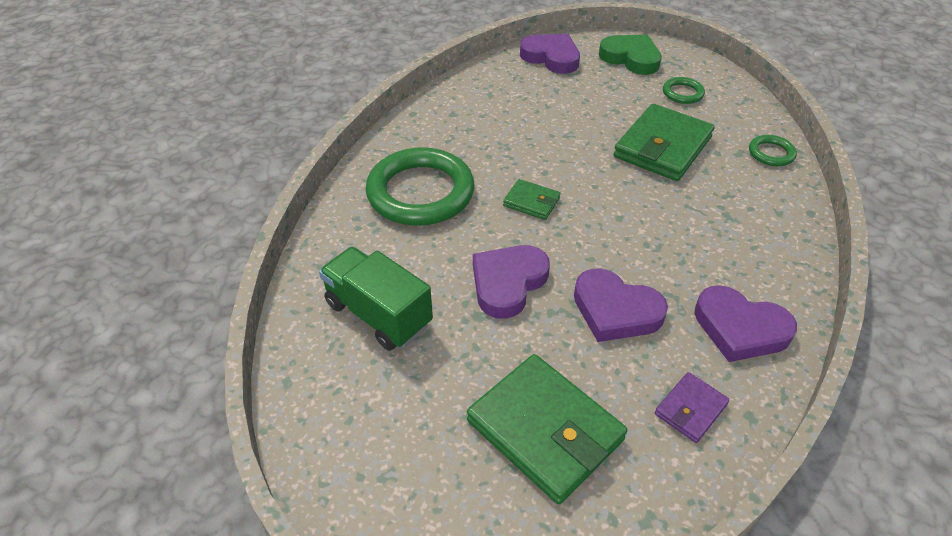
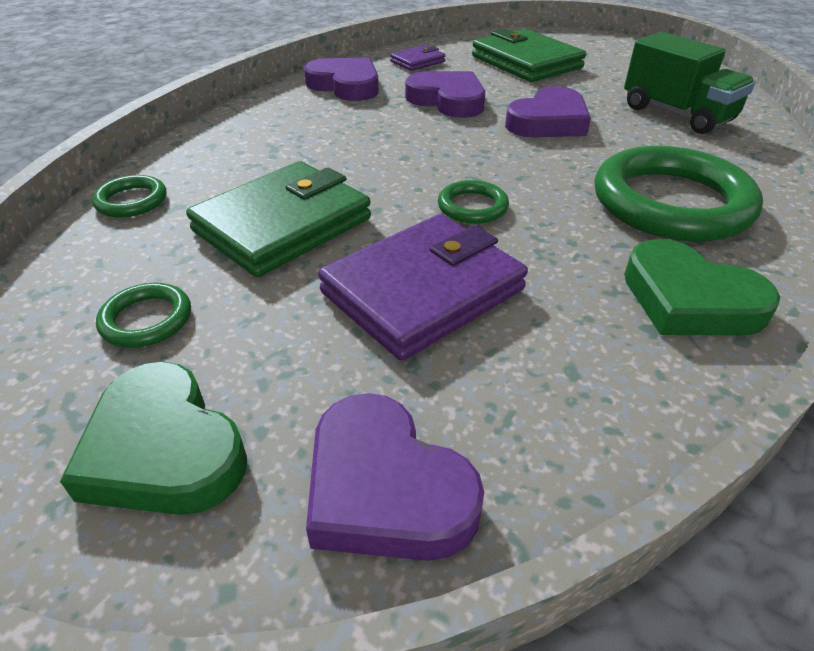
camera: 170 degrees left, 5 degrees down
(431, 128) = (689, 300): none -> green heart
(531, 202) = (511, 179): green wallet -> none
(553, 174) = (472, 207): none -> green ring
(564, 118) = (423, 291): none -> purple wallet

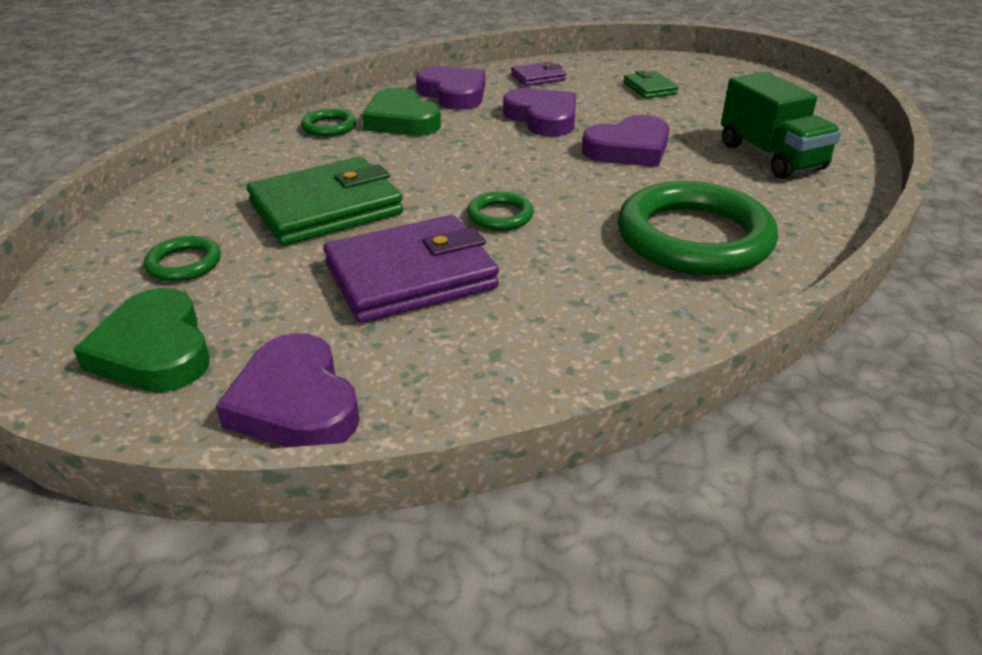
camera: 15 degrees right, 5 degrees down
(131, 201) = (215, 173): green ring -> green ring (329, 127)
(526, 62) = (649, 88): green wallet -> green wallet, size x0.49
(689, 300) = (642, 319): green heart -> green heart (401, 120)

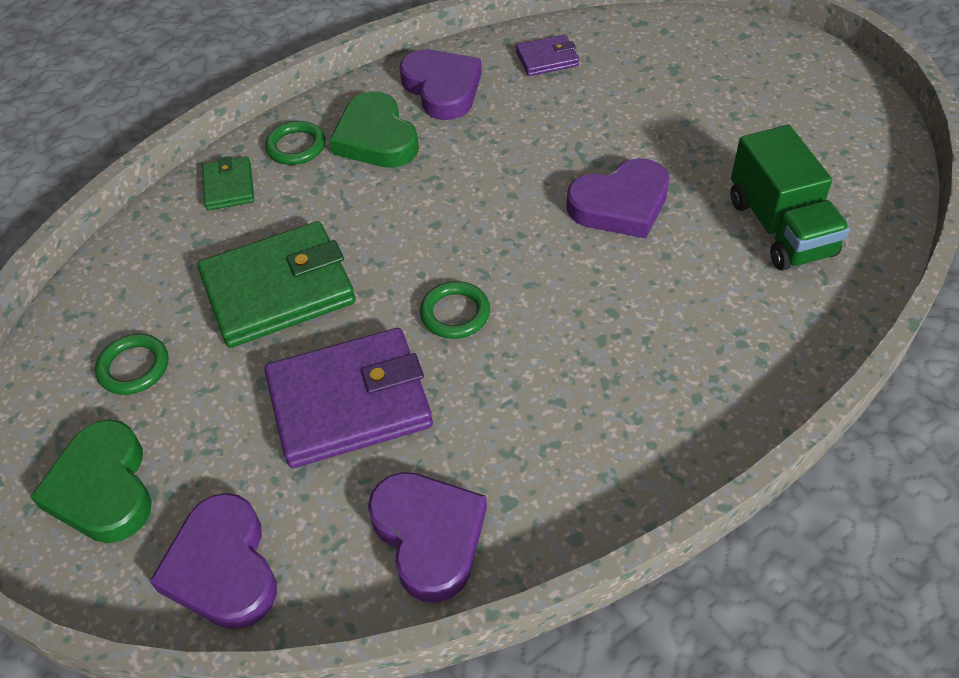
camera: 10 degrees right, 15 degrees up
(543, 118) = (535, 141): purple heart -> purple heart (429, 536)
(649, 88) = (675, 87): green wallet -> green wallet (229, 186)
(694, 237) = (652, 363): green ring -> none

